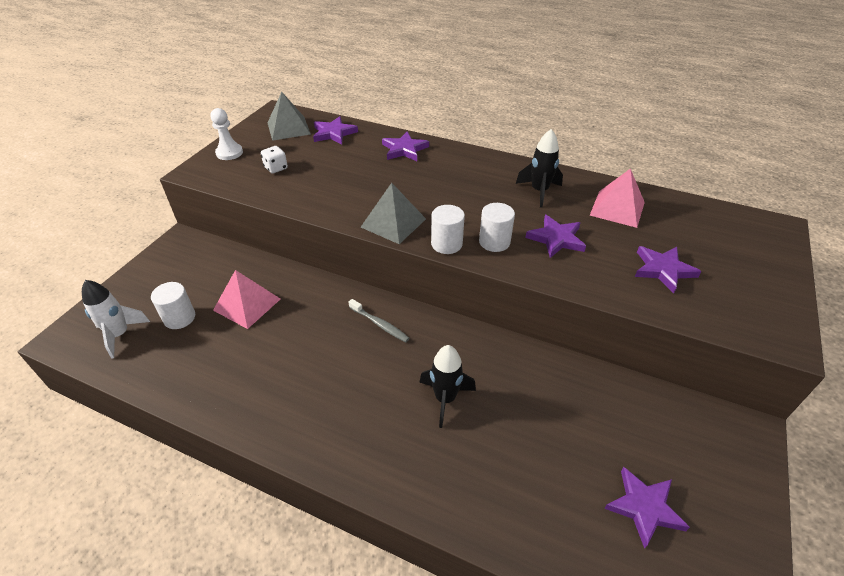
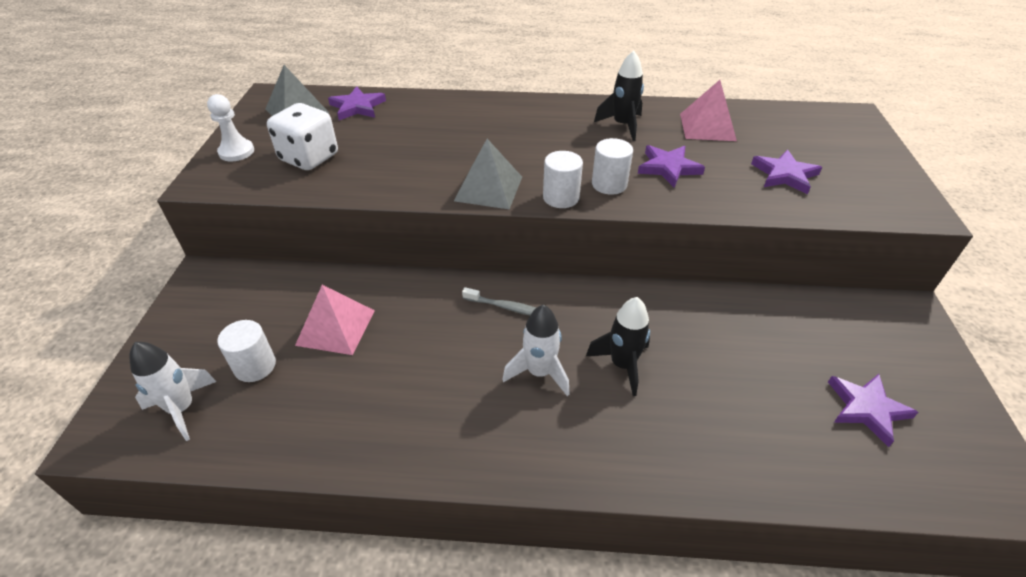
camera: 20 degrees left, 0 degrees up
(276, 168) = (309, 158): white dice -> white dice, size x1.91
(375, 384) = (539, 372): none -> white rocket
(404, 149) = (452, 110): purple star -> none

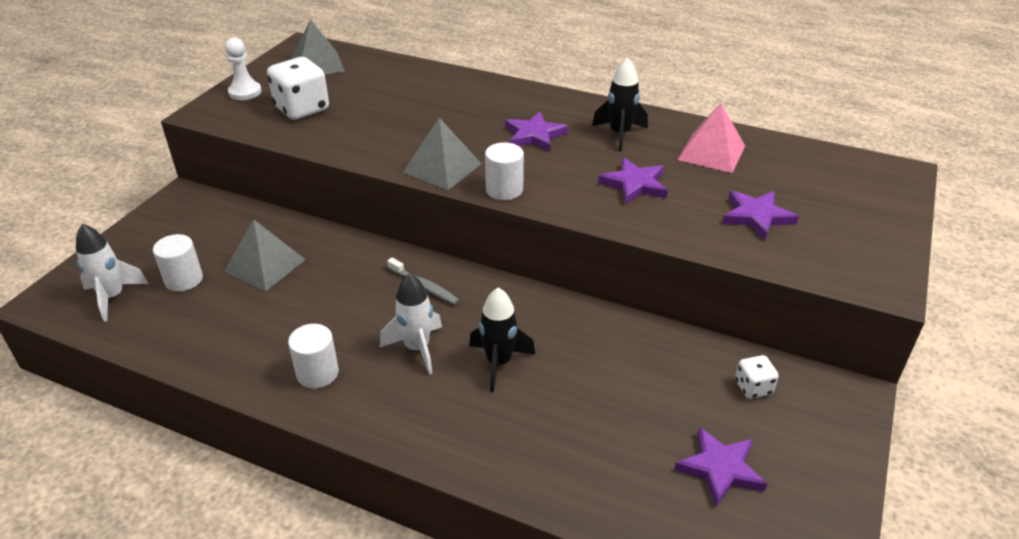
camera: 20 degrees right, 5 degrees down
(335, 327) = (265, 265): pink pyramid -> grey pyramid
(357, 107) = (373, 70): purple star -> purple star (534, 135)
(609, 184) = (561, 188): white cylinder -> white cylinder (317, 373)
(839, 326) = (753, 387): none -> white dice

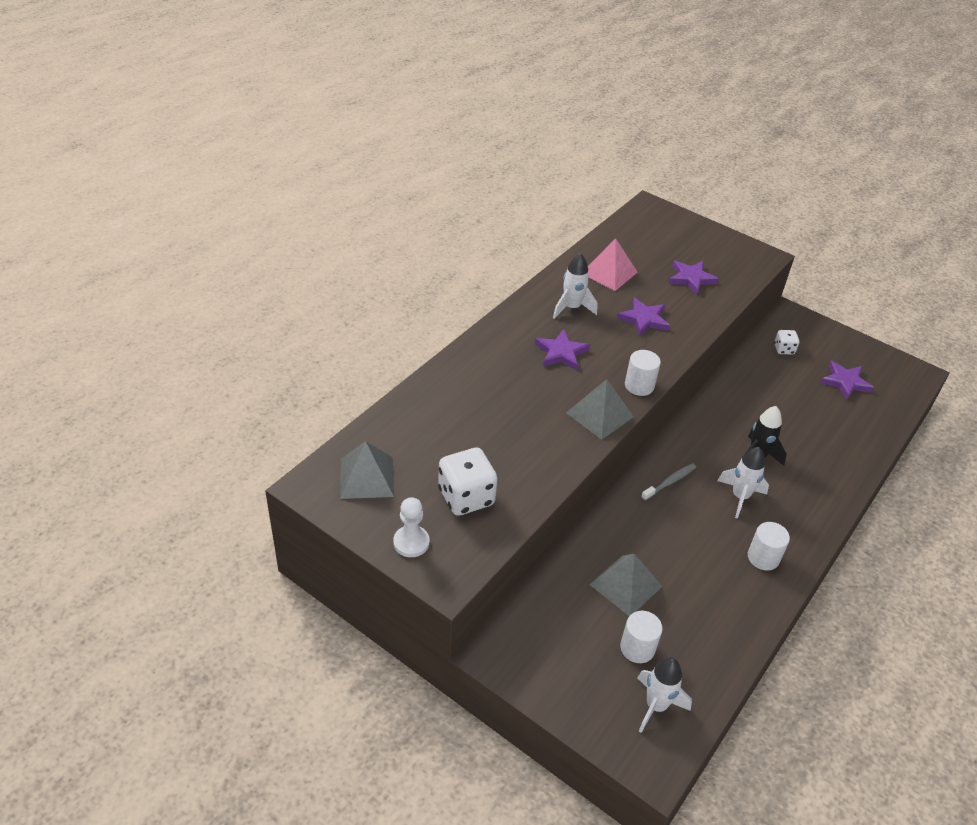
camera: 80 degrees left, 5 degrees up
(619, 134) = (572, 308): black rocket -> white rocket

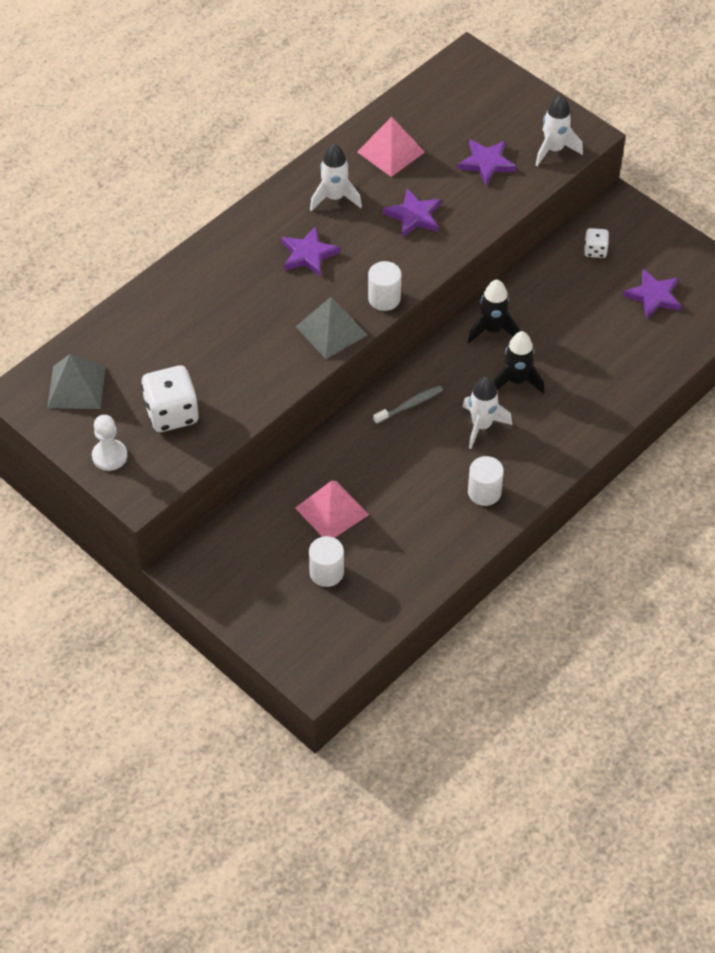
camera: 10 degrees right, 10 degrees up
(626, 585) = (332, 511): grey pyramid -> pink pyramid
(656, 706) = (329, 626): white rocket -> white rocket (554, 149)
(721, 415) = (492, 330): none -> black rocket

